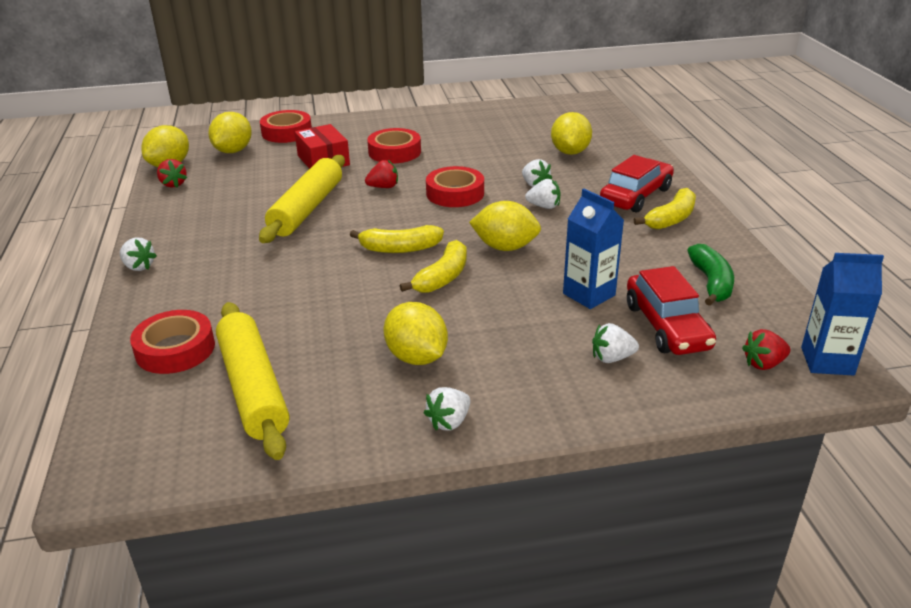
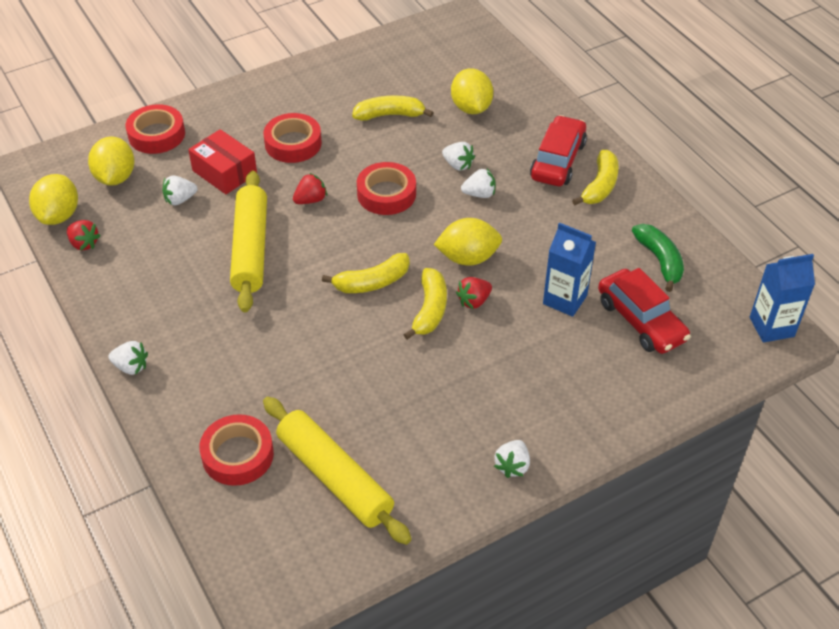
camera: 20 degrees left, 15 degrees up
(416, 357) = (453, 407): yellow lemon -> none
(492, 147) = (390, 115): none -> yellow banana
(612, 358) = (610, 366): white strawberry -> white strawberry (180, 199)
(763, 364) = (726, 342): red strawberry -> red strawberry (474, 301)

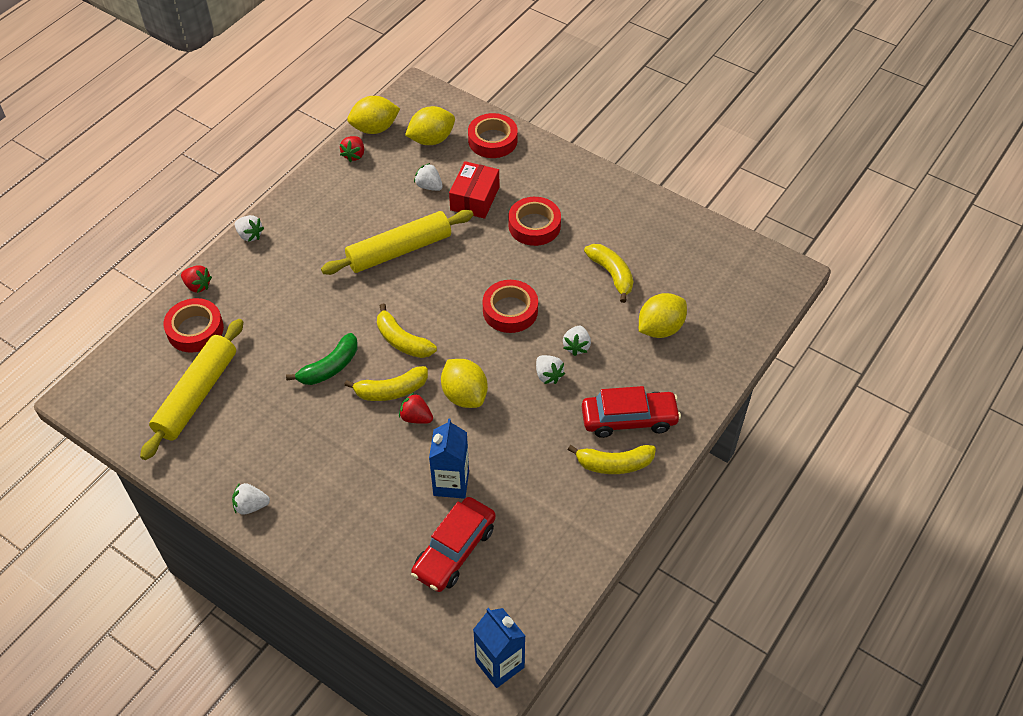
camera: 65 degrees right, 5 degrees up
(131, 367) = (250, 235): white strawberry -> white strawberry turned 45 degrees counterclockwise
(310, 200) = (474, 264): red strawberry -> red strawberry (198, 286)
(660, 261) = (539, 544): green banana -> green banana (330, 367)

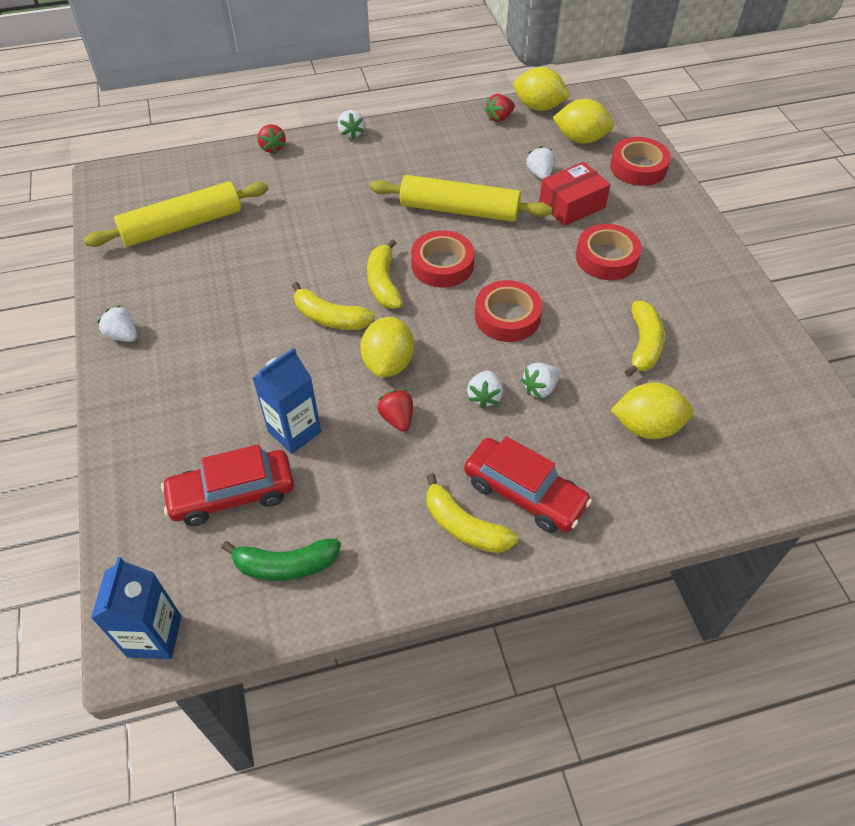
camera: 40 degrees right, 0 degrees up
(195, 329) = (235, 178): red tape -> red tape (442, 265)
(330, 367) = (301, 267): green banana -> green banana (285, 565)
(416, 417) = (326, 354): red strawberry -> red strawberry (397, 418)

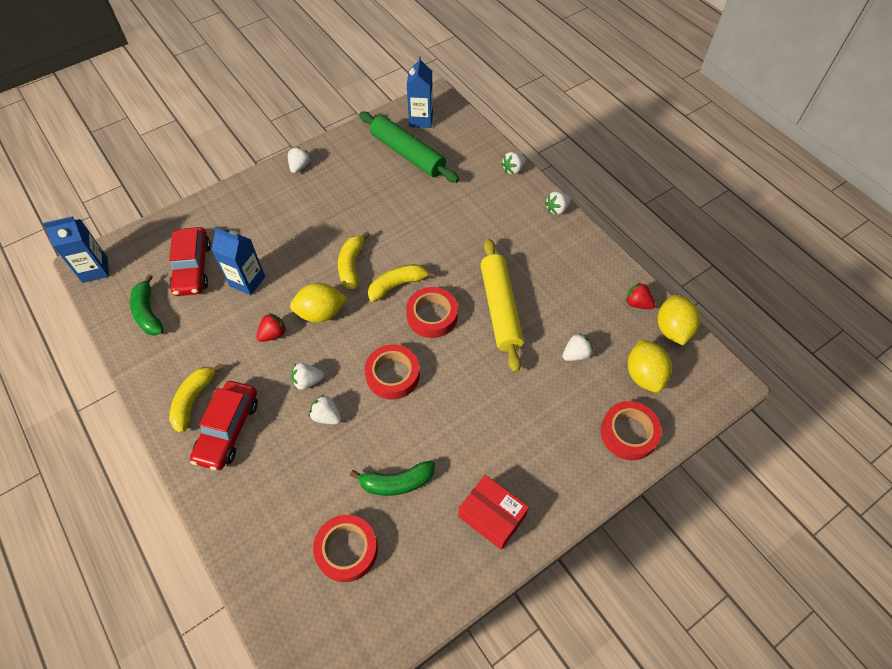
camera: 70 degrees right, 5 degrees up
(133, 200) = (421, 120): none -> blue carton
(182, 225) = (408, 154): yellow rolling pin -> green rolling pin
(232, 494) = (193, 268): red car -> red car turned 150 degrees counterclockwise
(273, 148) = (513, 169): red strawberry -> white strawberry
(572, 205) = (546, 389): red box -> red box (492, 516)
(606, 258) = (490, 432): red tape -> red tape (347, 550)
(643, 345) = (396, 482): yellow banana -> green banana
(646, 427) = (310, 501): yellow lemon -> none

